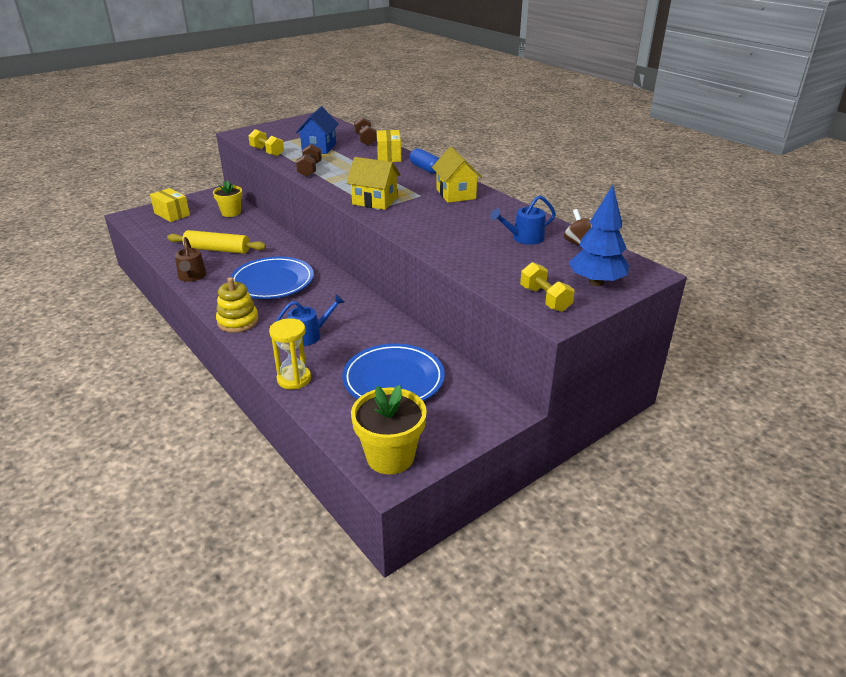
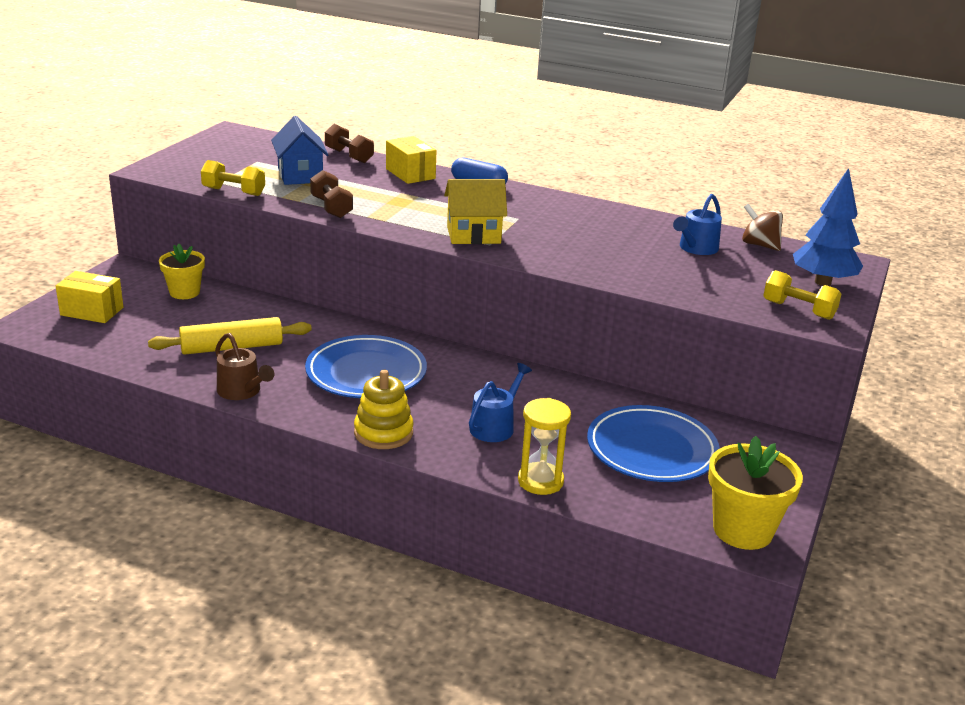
camera: 30 degrees left, 5 degrees down
(456, 194) = (556, 210): yellow house -> none

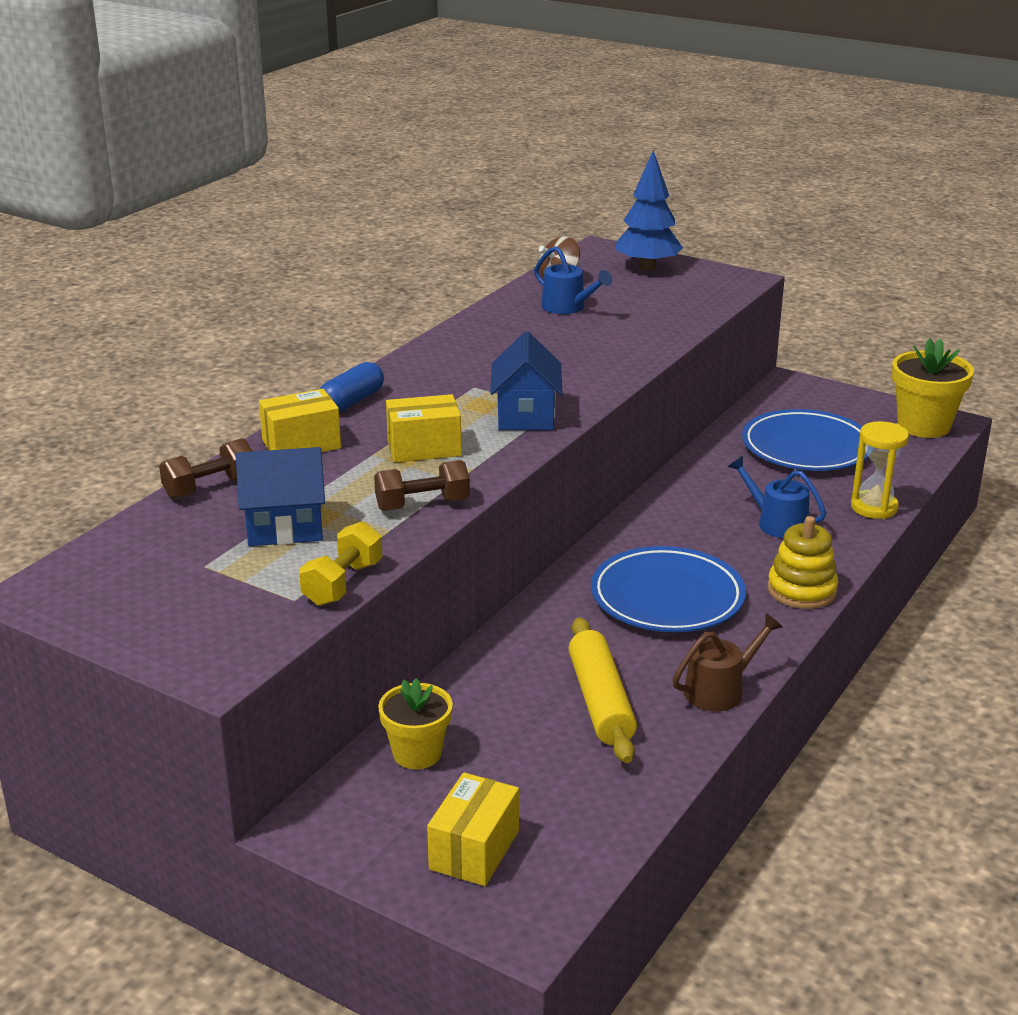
camera: 80 degrees left, 0 degrees up
(413, 206) = (424, 448): none -> yellow box
(473, 235) = (526, 416): yellow house -> blue house
(798, 310) = (709, 285): yellow dumbbell -> none

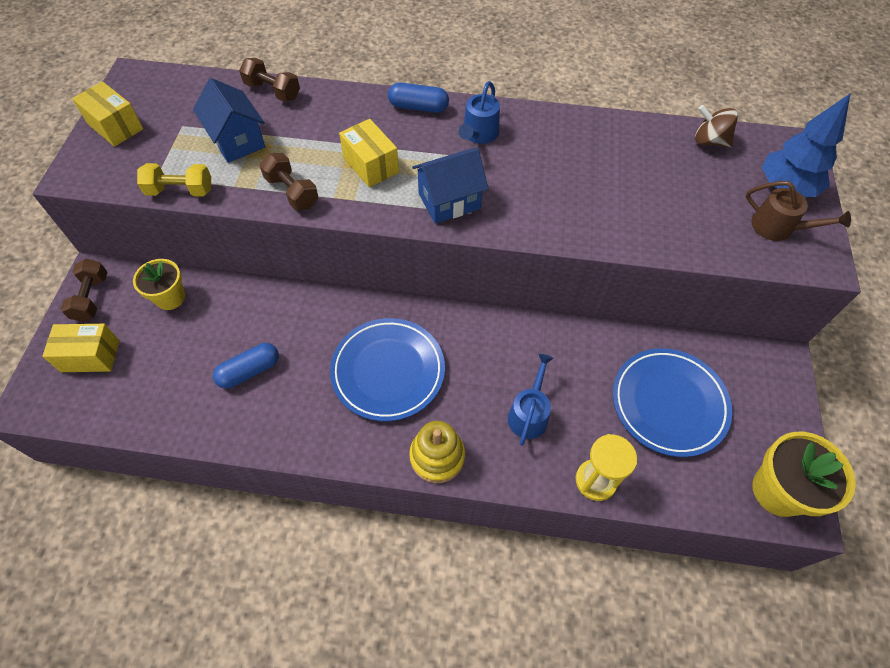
camera: 65 degrees right, 30 degrees up
(301, 444) = (346, 107): yellow box -> yellow box (115, 126)
(354, 836) = (91, 298): none -> brown dumbbell
(567, 307) = (658, 163): blue watering can -> blue watering can (479, 134)
(600, 702) = (249, 371): yellow rolling pin -> blue capsule
(720, 690) = (285, 436): brown watering can -> brown watering can (778, 227)

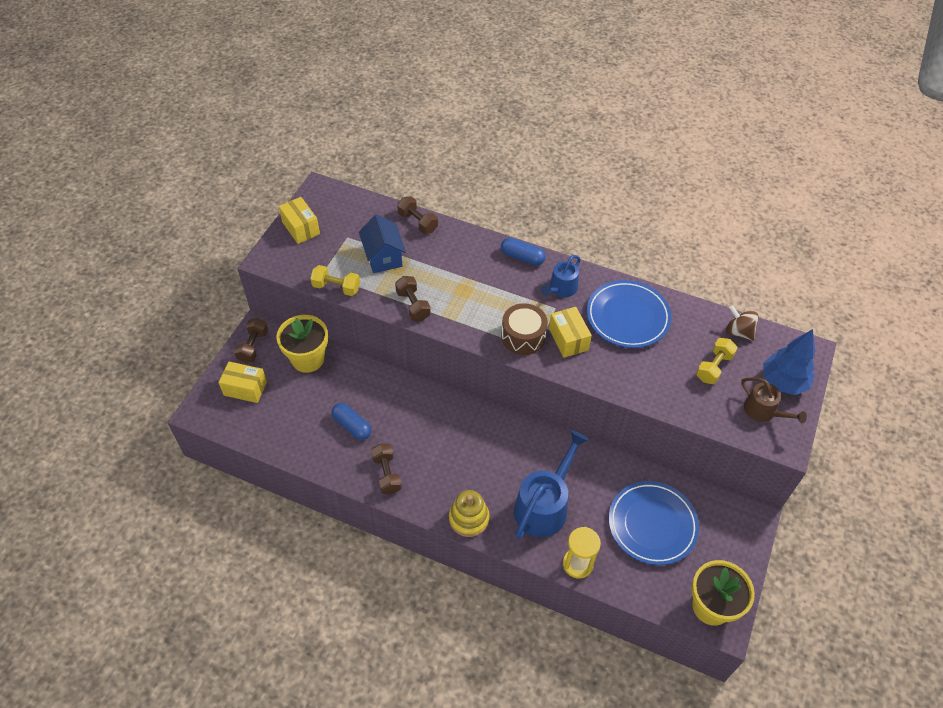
camera: 15 degrees right, 5 degrees down
(170, 298) = (308, 359): yellow flower pot -> yellow flower pot, size x1.51
(249, 371) = (352, 426): blue capsule -> blue capsule turned 60 degrees clockwise
(312, 424) = (387, 474): none -> brown dumbbell
(371, 165) = (474, 296): yellow box -> yellow box (568, 339)
(388, 371) = (450, 450): blue plate -> blue plate (627, 317)
(449, 201) = (523, 336): blue house -> brown drum
(529, 414) = (544, 505): blue watering can -> blue watering can, size x1.74
(698, 188) = (714, 367): none -> yellow dumbbell

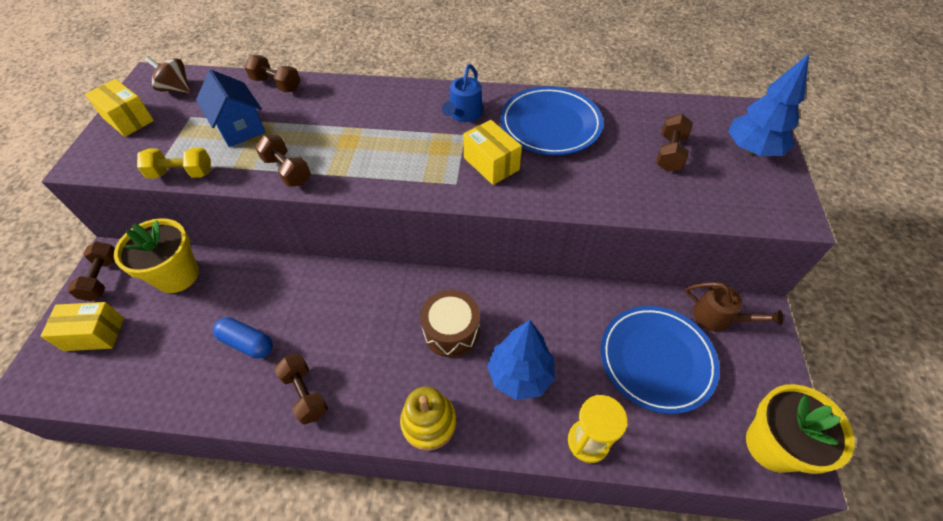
camera: 15 degrees left, 0 degrees up
(522, 257) = (409, 93): blue capsule -> none
(523, 336) = (435, 173): brown drum -> brown drum (451, 331)
(544, 505) = (520, 375): blue watering can -> blue tree
(714, 367) = (670, 153): yellow dumbbell -> brown dumbbell
(738, 332) = (677, 112): brown spinning top -> brown spinning top (176, 89)
(763, 411) = (748, 186): brown watering can -> brown watering can (717, 317)

